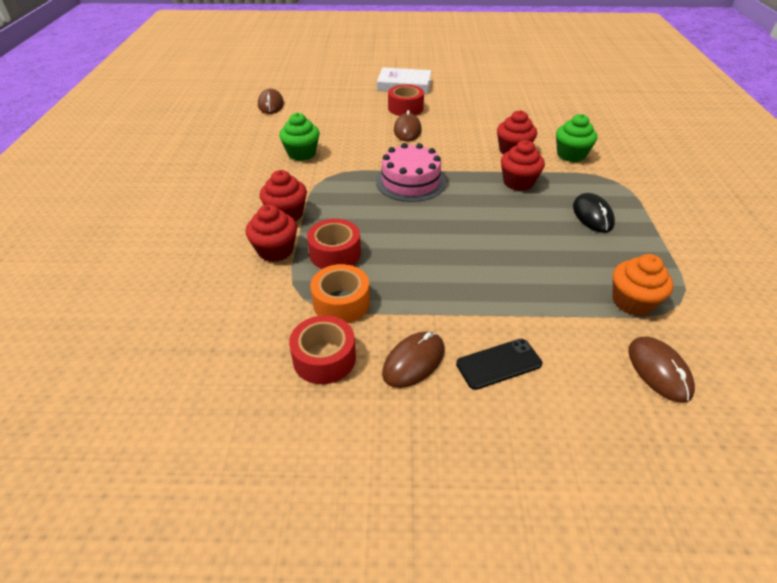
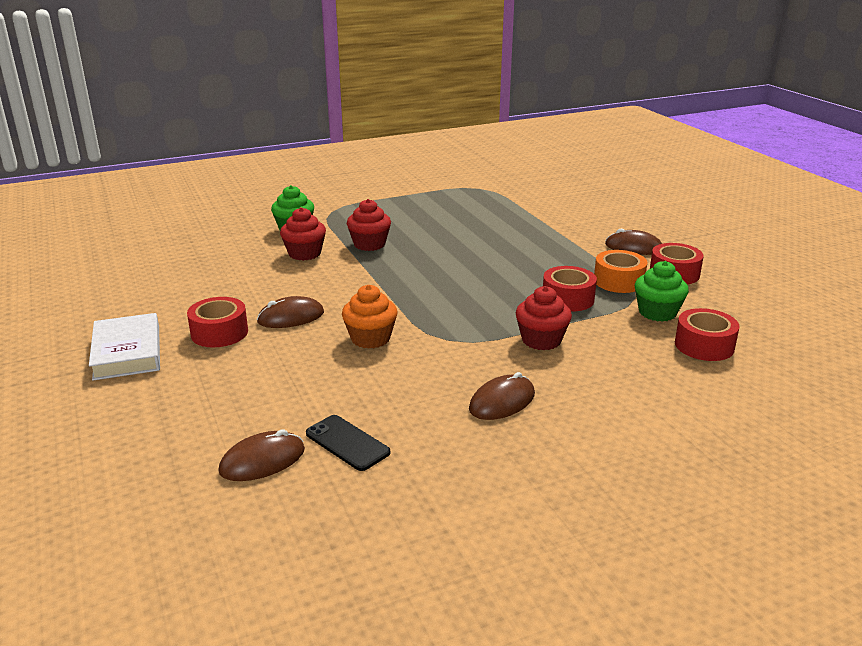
camera: 115 degrees left, 15 degrees down
(191, 296) = (704, 345): none -> red tape
(275, 250) = (599, 327): red cupcake -> none
(302, 153) = (408, 373): green cupcake -> green cupcake (657, 312)
(410, 181) = (413, 291): pink cake -> none
(498, 364) = (599, 225): black phone -> black phone (347, 443)
(592, 215) = (398, 214): black mouse -> none
(632, 302) = (494, 198): orange cupcake -> orange cupcake (370, 338)
(659, 370) = (547, 191): brown mouse -> brown mouse (502, 402)

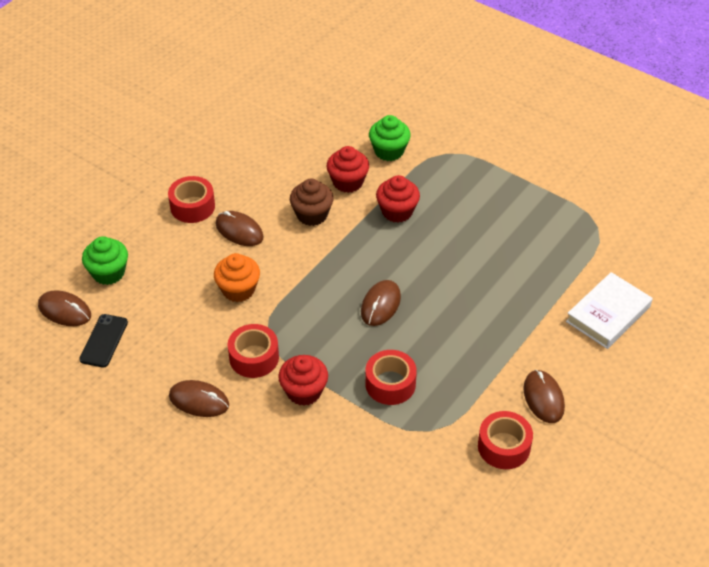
camera: 60 degrees right, 20 degrees up
(127, 352) = (139, 178): white book -> white book (608, 314)
(321, 278) = (312, 215): none -> brown cupcake
(470, 278) = (380, 304): none -> brown mouse
(618, 281) = (453, 409): orange tape -> none
(657, 312) = (409, 455): green cupcake -> green cupcake (108, 273)
(704, 345) = (368, 503): red tape -> red tape (254, 357)

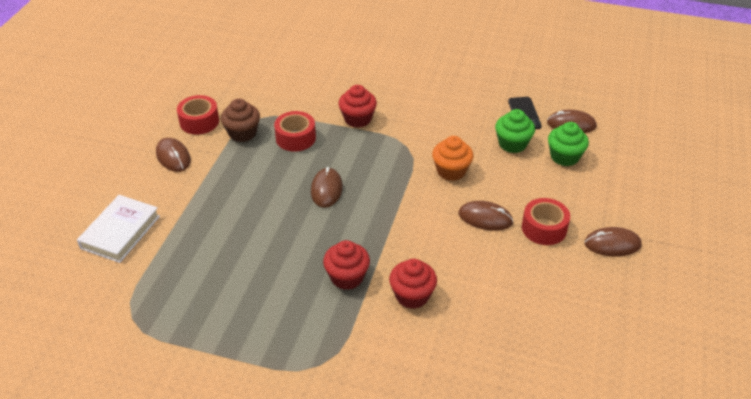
camera: 160 degrees right, 5 degrees down
(199, 400) = (428, 97): brown mouse -> brown mouse (612, 244)
(254, 357) = (407, 130): red tape -> none
(312, 215) = (428, 251): brown cupcake -> brown cupcake (242, 133)
(389, 151) = (386, 347): green cupcake -> green cupcake (512, 144)

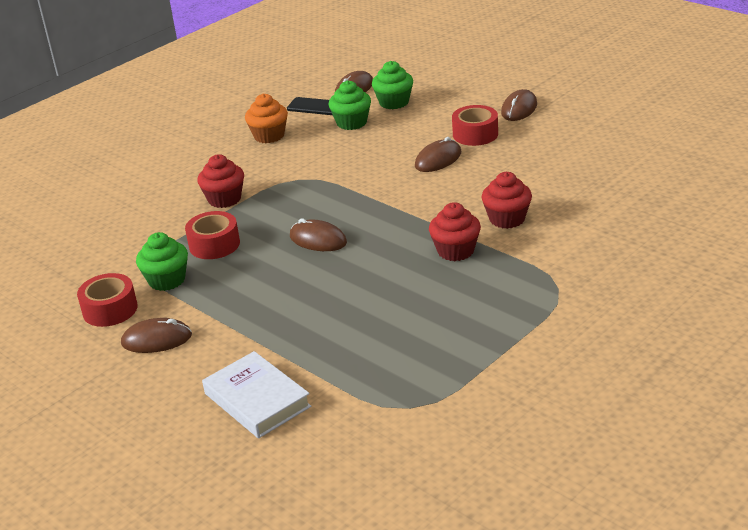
camera: 60 degrees left, 10 degrees down
(242, 133) = (167, 280): brown cupcake -> green cupcake
(451, 171) = (358, 162): orange cupcake -> orange cupcake (269, 136)

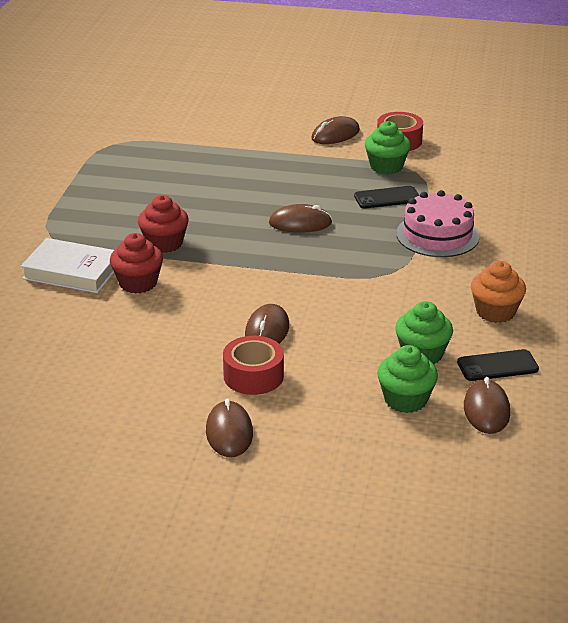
camera: 145 degrees right, 0 degrees up
(214, 244) = (387, 198): red tape -> black phone
(224, 199) = (437, 235): red cupcake -> pink cake
(257, 400) = (220, 124): white book -> white book (72, 271)

